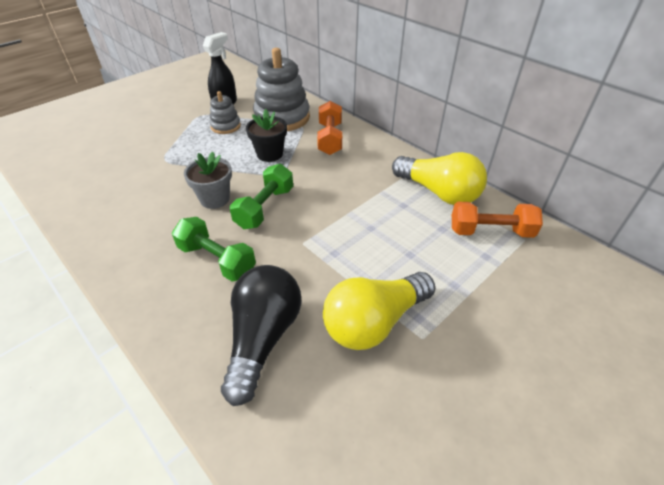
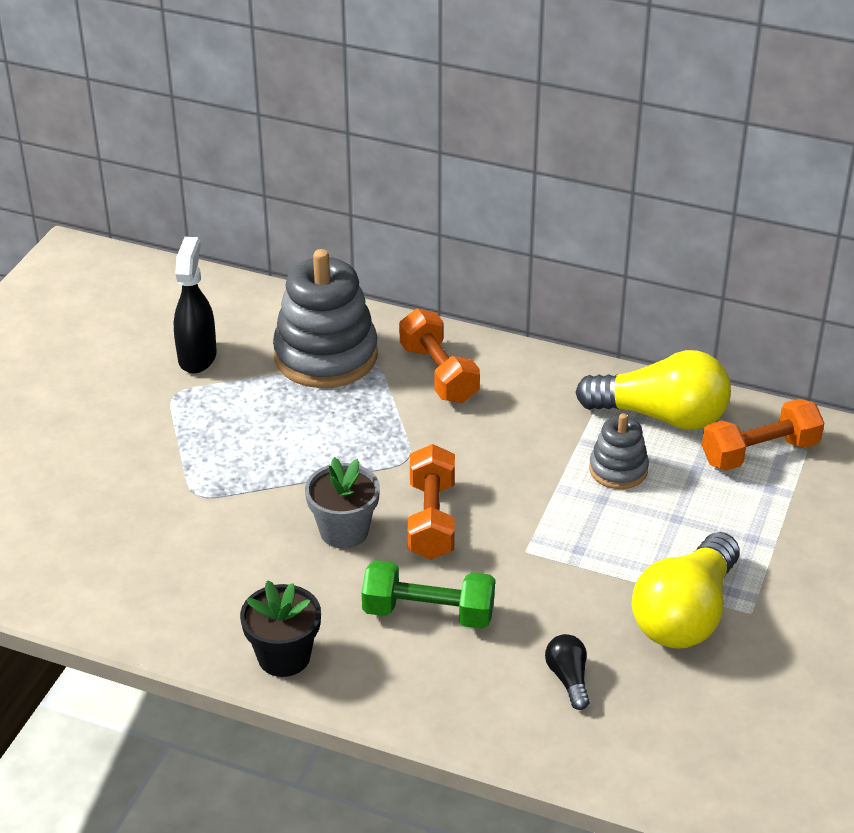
camera: 25 degrees left, 5 degrees down
(225, 126) = (242, 402): grey stacking toy -> grey stacking toy (618, 469)
(263, 338) = (568, 679): black light bulb -> black light bulb, size x0.45
(265, 208) = (431, 519): green dumbbell -> orange dumbbell
(270, 154) = (363, 431): black flower pot -> black flower pot (284, 656)

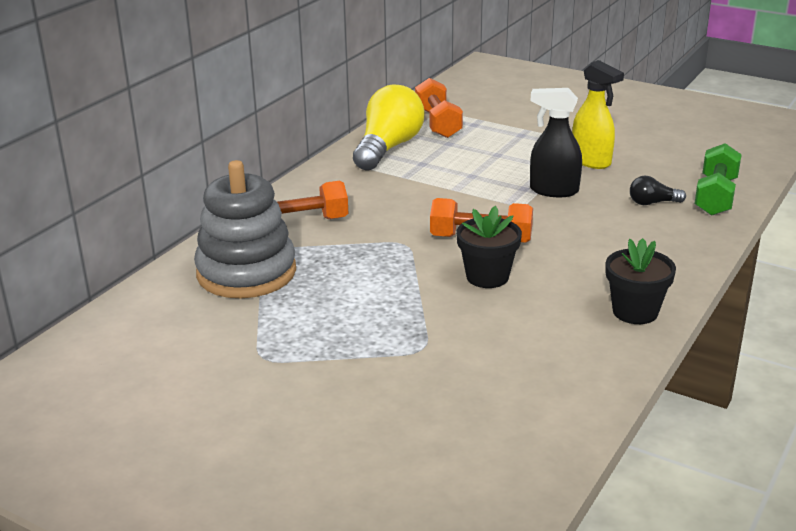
camera: 80 degrees left, 10 degrees down
(197, 356) = (208, 342): black spray bottle -> black spray bottle (553, 190)
(344, 531) = (487, 277): grey flower pot -> black flower pot
(428, 613) = (586, 247): green dumbbell -> green dumbbell (715, 196)
(618, 469) = (442, 167): grey stacking toy -> none
(685, 614) = (591, 161): yellow light bulb -> yellow spray bottle

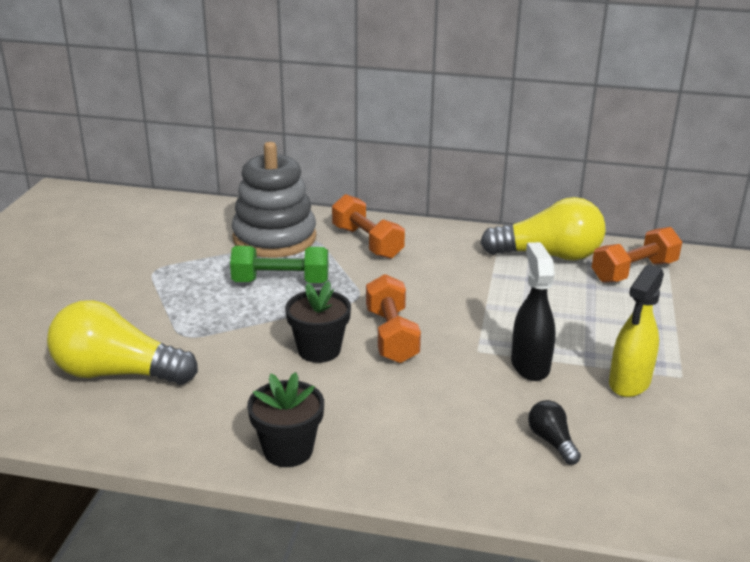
camera: 70 degrees right, 0 degrees up
(475, 396) = (117, 373): none -> yellow light bulb
(715, 196) = (610, 495): green dumbbell -> green dumbbell (281, 282)

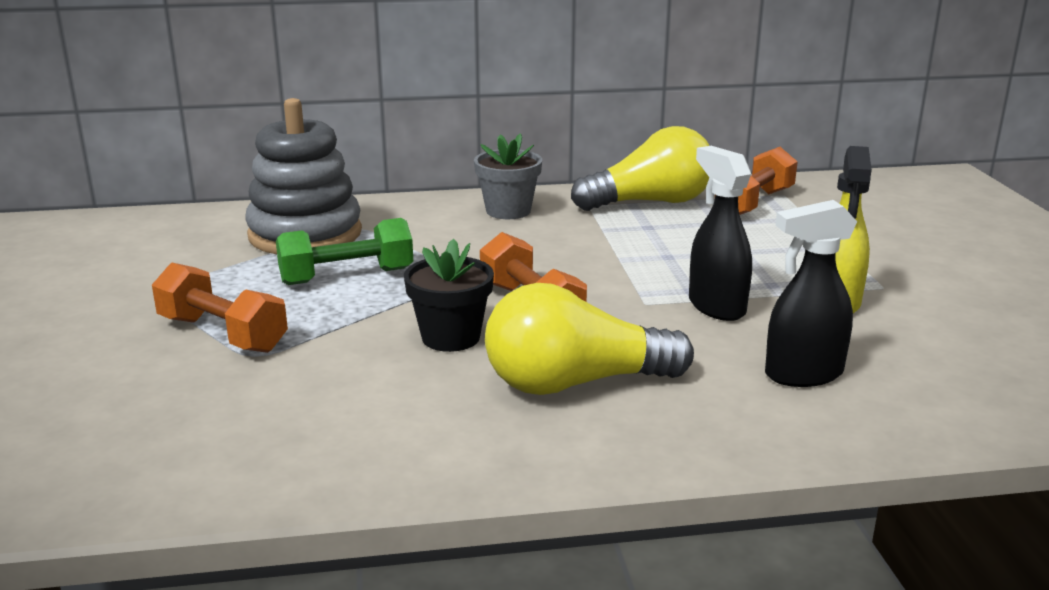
camera: 20 degrees left, 5 degrees down
(117, 373) = (182, 415): yellow light bulb -> yellow light bulb (575, 383)
(288, 450) = (492, 452): black flower pot -> none
(367, 242) = (428, 221): orange dumbbell -> orange dumbbell (222, 334)
(432, 243) = (508, 211): none -> grey flower pot
(552, 441) = (802, 374): black light bulb -> black spray bottle

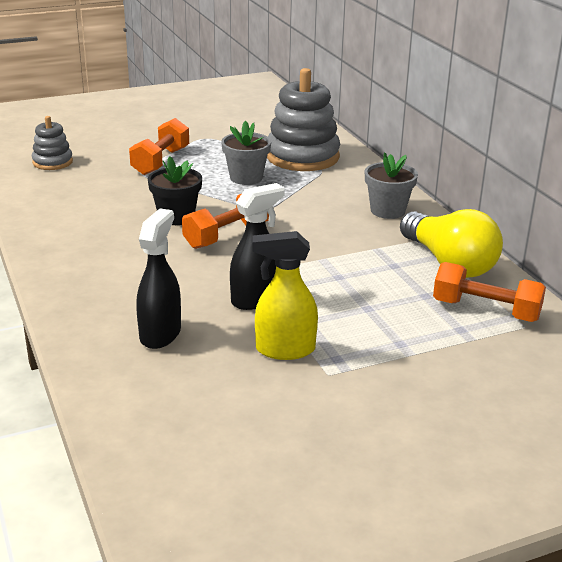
camera: 75 degrees right, 5 degrees up
(117, 442) = (52, 162): none -> grey stacking toy
(347, 276) = (246, 178): green dumbbell -> grey flower pot
(575, 383) = (130, 258): yellow light bulb -> none
(802, 374) = (160, 334): black spray bottle -> black spray bottle turned 45 degrees clockwise

